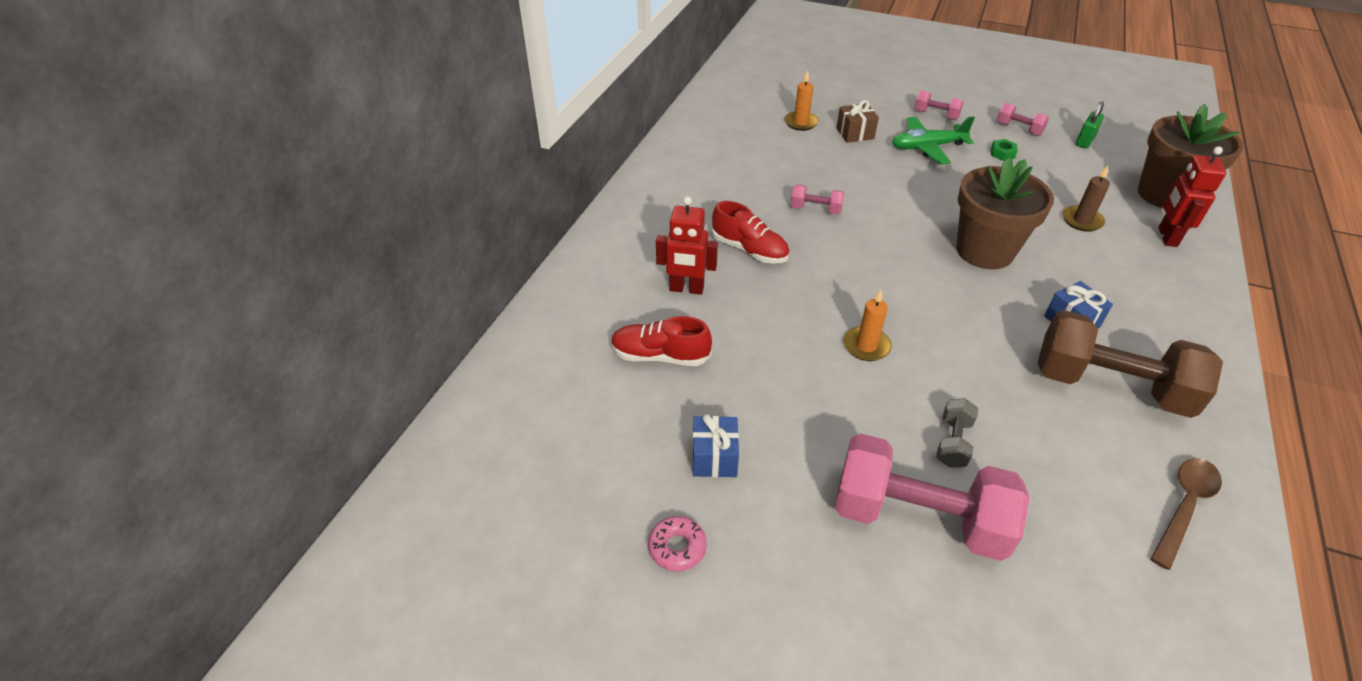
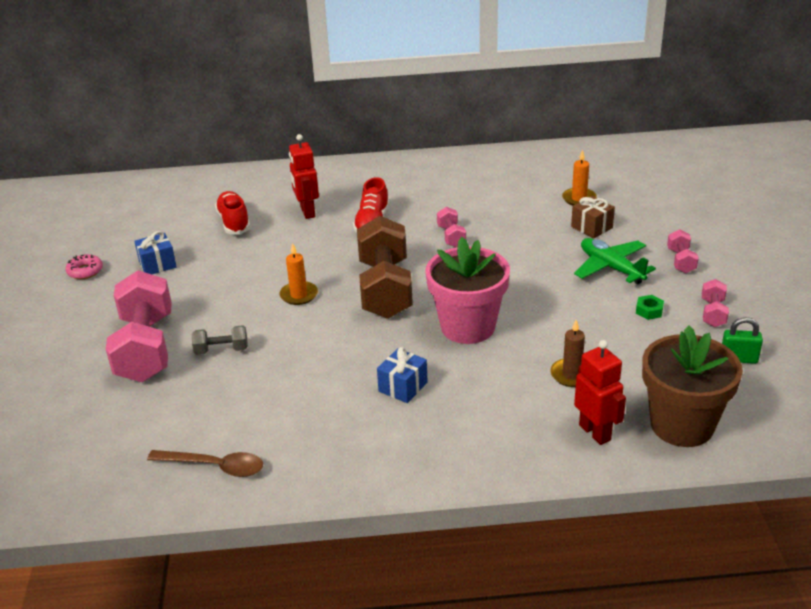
camera: 65 degrees right, 10 degrees down
(984, 251) = (467, 327): brown flower pot -> pink flower pot
(1109, 386) = (331, 416): brown dumbbell -> brown dumbbell (385, 289)
(1167, 237) = (595, 432): red robot -> red robot turned 75 degrees clockwise

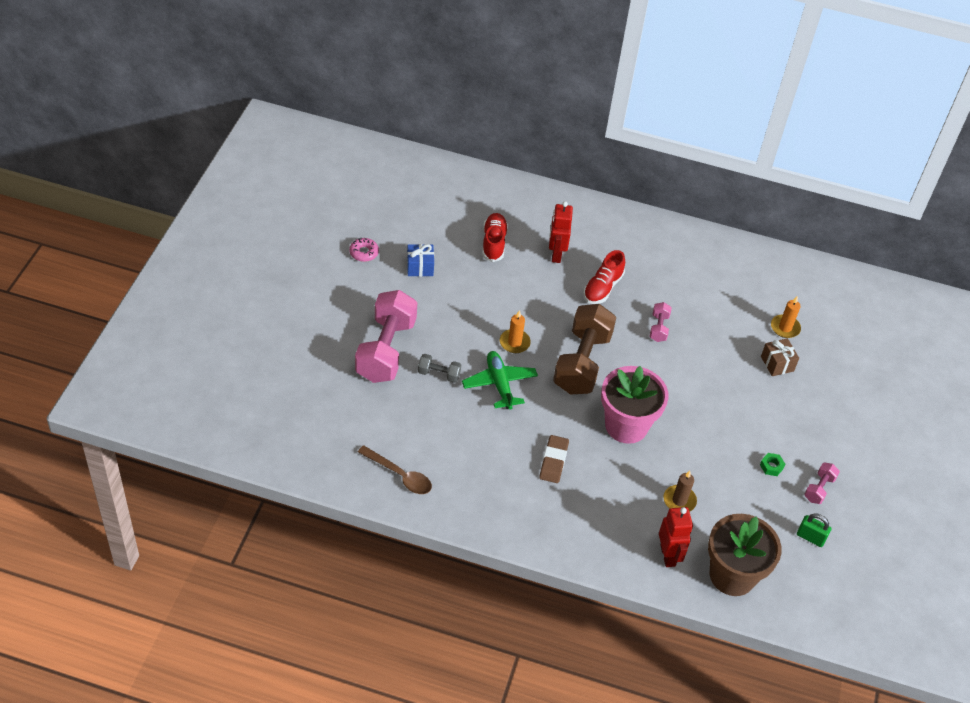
camera: 15 degrees right, 15 degrees up
(403, 387) = (553, 461): blue gift -> brown eraser
(611, 268) = (767, 412): green plane -> green plane (499, 384)
(681, 261) = (827, 428): pink dumbbell -> none

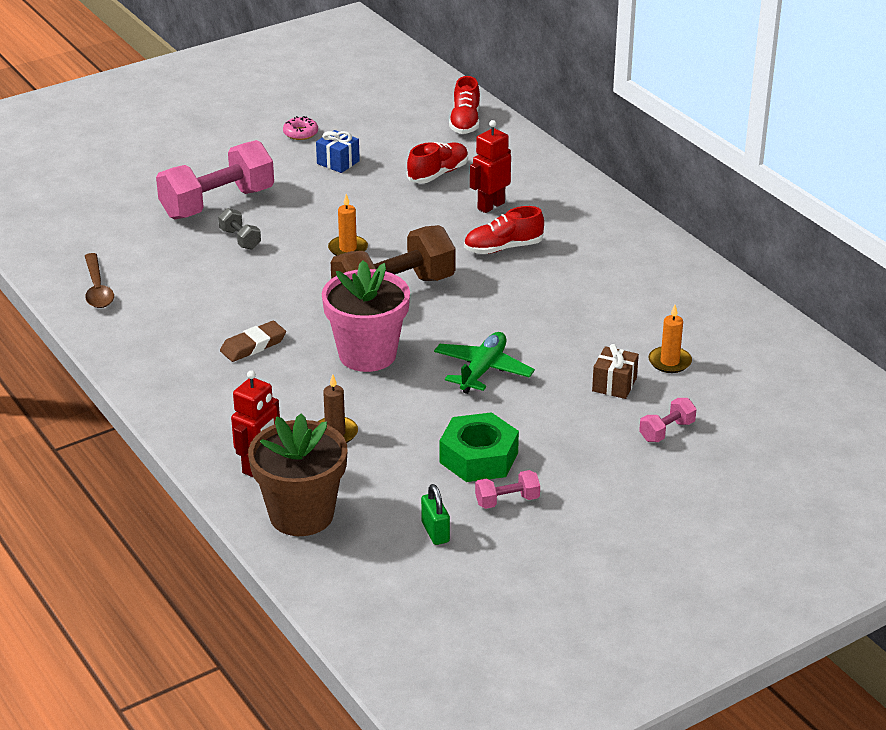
camera: 45 degrees right, 15 degrees down
(458, 185) = (465, 122): none -> red shoe
(499, 384) = (286, 270): green plane -> green plane (483, 370)
(658, 328) = (518, 301): pink dumbbell -> pink dumbbell (667, 431)
(771, 466) = (478, 457): green nut -> green nut, size x2.38

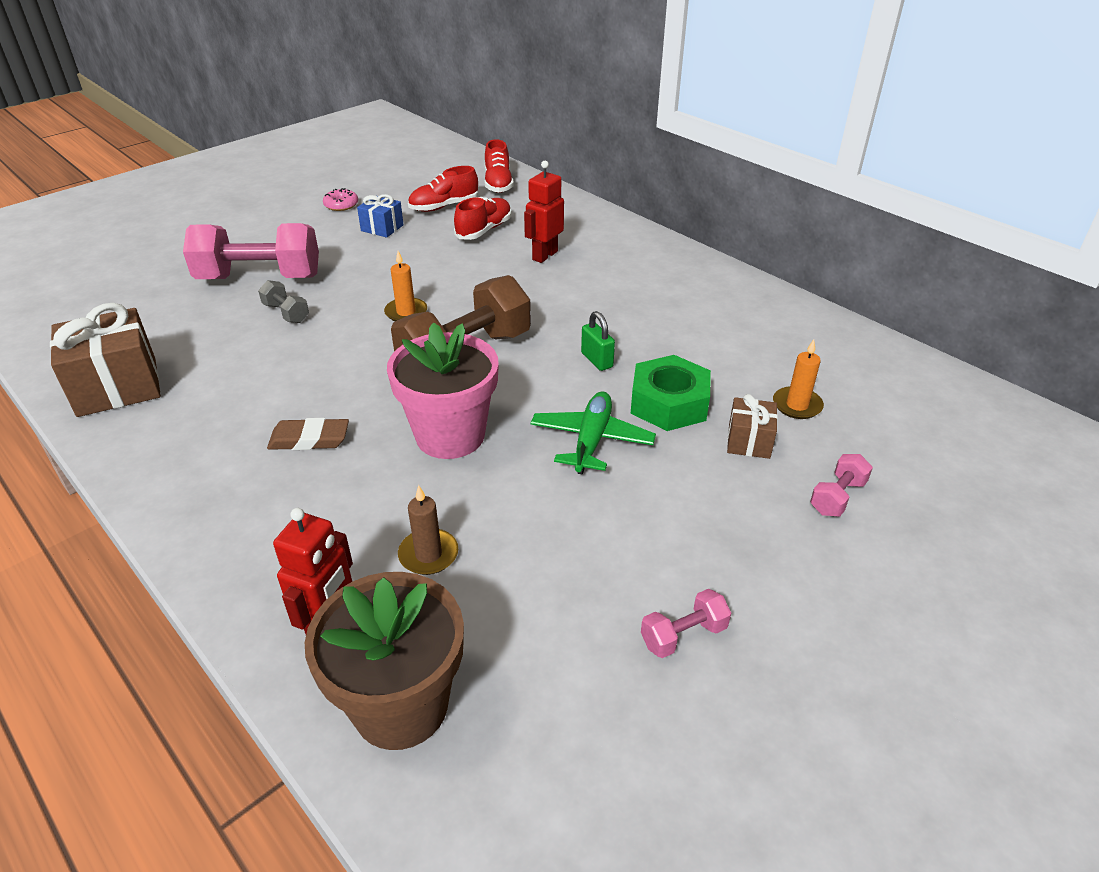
camera: 10 degrees left, 5 degrees up
(97, 289) = (117, 386): brown spoon -> brown gift
(217, 203) = (260, 278): pink dumbbell -> pink dumbbell turned 45 degrees clockwise
(253, 345) = (309, 439): brown eraser -> brown eraser turned 45 degrees clockwise
(435, 532) = (601, 709): green padlock -> green padlock (597, 360)
(478, 457) = (624, 568): green nut -> green nut (669, 403)
(503, 248) = (570, 296): red shoe -> red shoe (444, 206)

